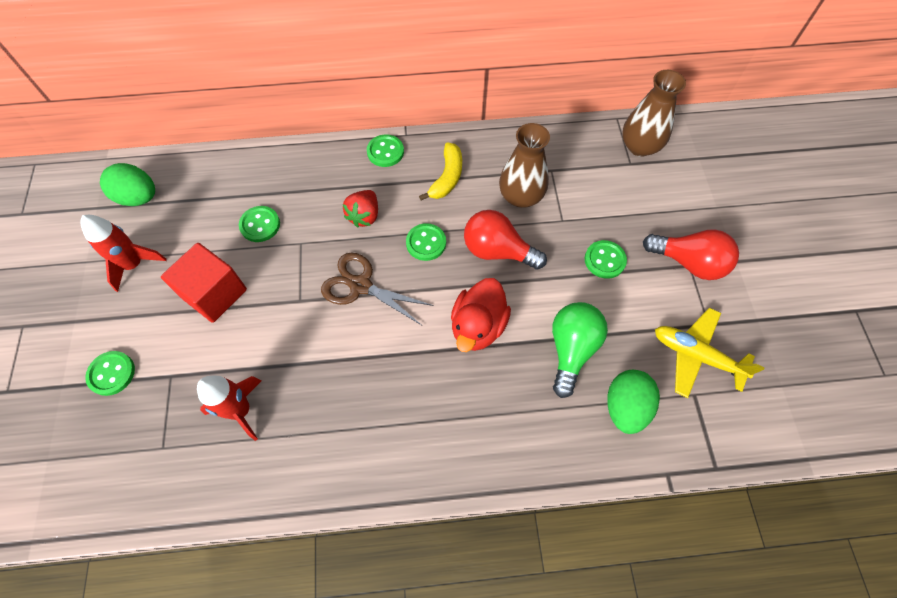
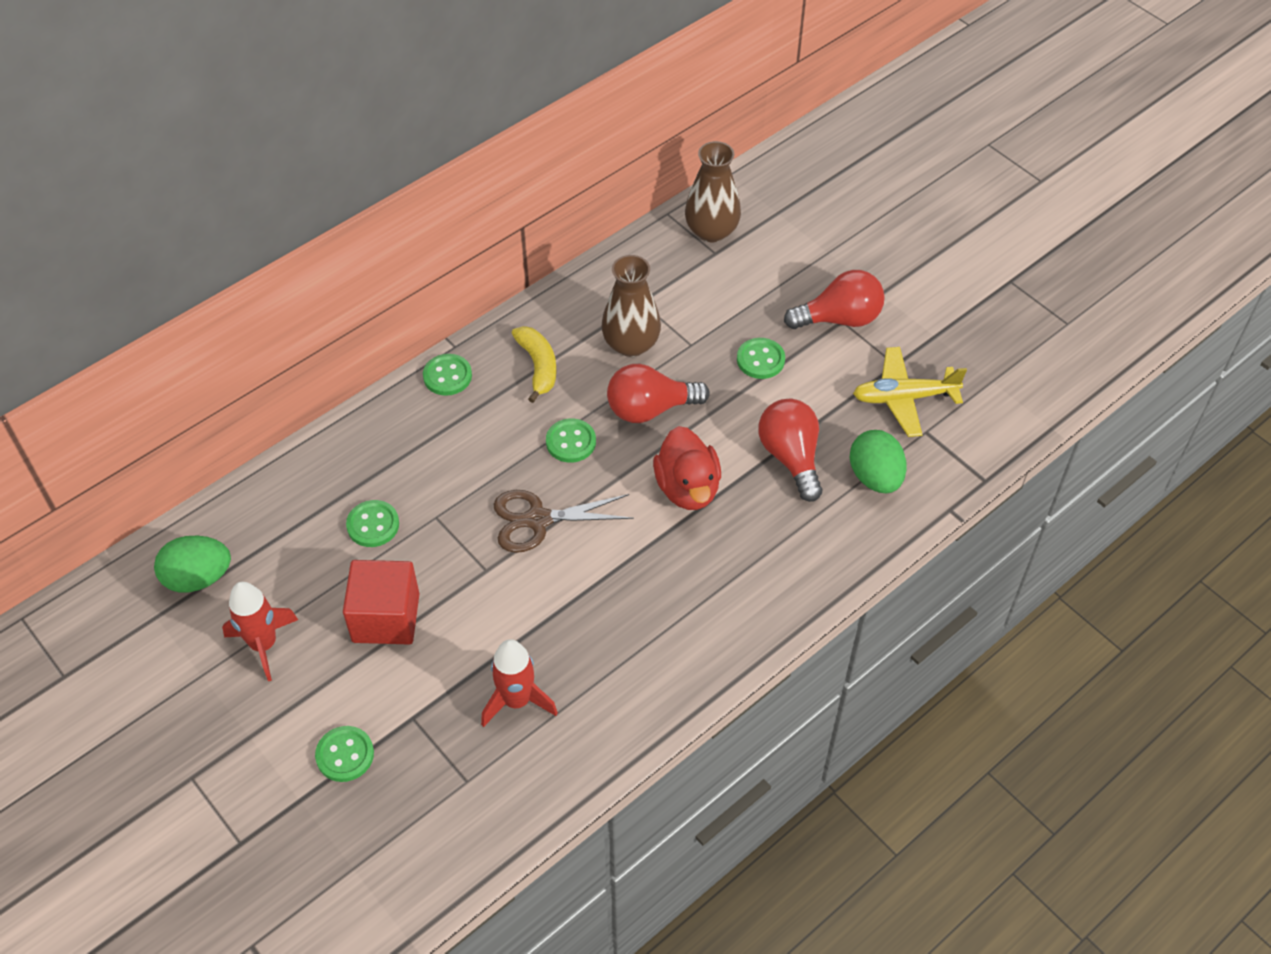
camera: 35 degrees left, 10 degrees down
(364, 216) = (482, 452): red strawberry -> none
(571, 349) = (791, 457): green light bulb -> red light bulb

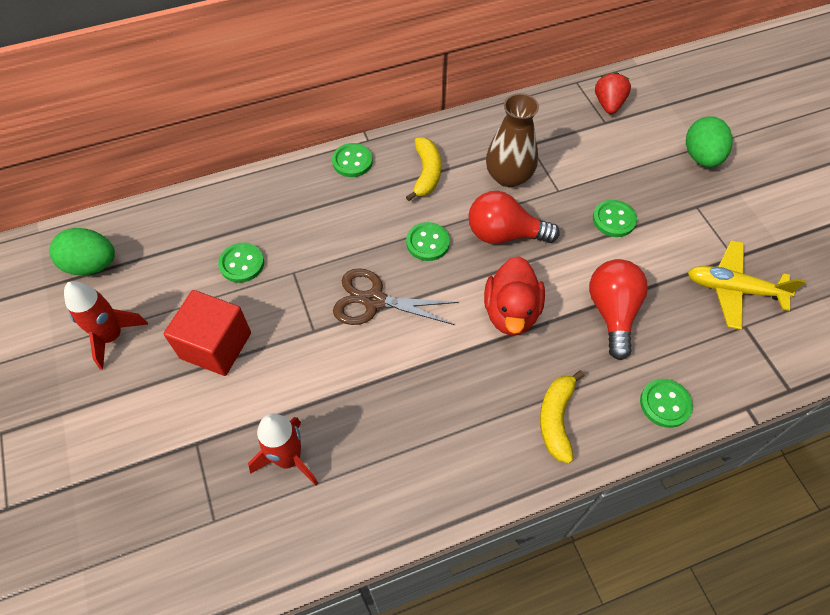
camera: 20 degrees right, 5 degrees up
(345, 755) = (127, 457): green button -> green button (665, 404)
(711, 231) = (608, 104): brown vase -> red strawberry
(771, 578) = (556, 419): none -> yellow banana
(839, 319) = (695, 204): red light bulb -> none
(875, 477) = (684, 354): green egg -> green egg (701, 157)

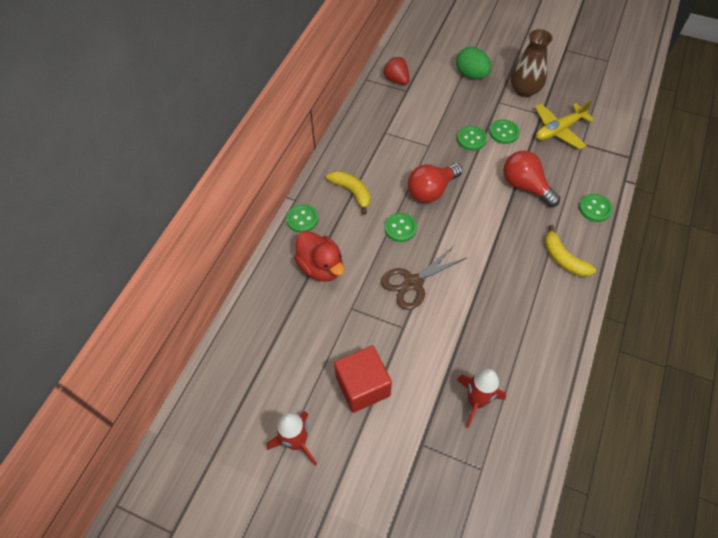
camera: 45 degrees left, 0 degrees up
(92, 265) = (225, 417): green egg -> none
(242, 263) = (316, 330): green button -> green button (504, 133)
(508, 176) = (395, 158): brown vase -> brown vase (524, 90)
(511, 312) = (483, 227): red duck -> red duck (321, 267)

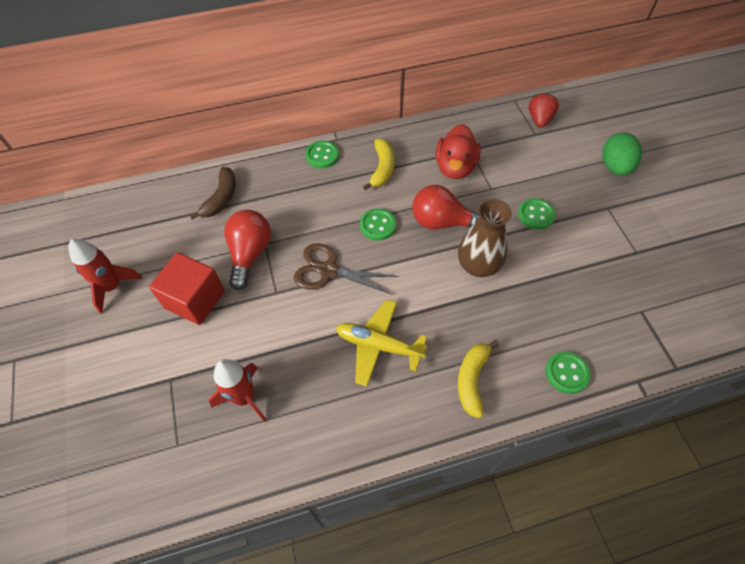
camera: 50 degrees right, 0 degrees up
(278, 311) = (221, 198): none -> brown banana
(321, 267) = (287, 197): red duck -> red duck (455, 167)
(504, 133) = (574, 235): green button -> none
(524, 90) = (649, 219): brown vase -> brown vase (478, 265)
(525, 186) = (528, 292): red light bulb -> red light bulb (250, 253)
(559, 130) = (634, 279): yellow plane -> yellow plane (378, 345)

